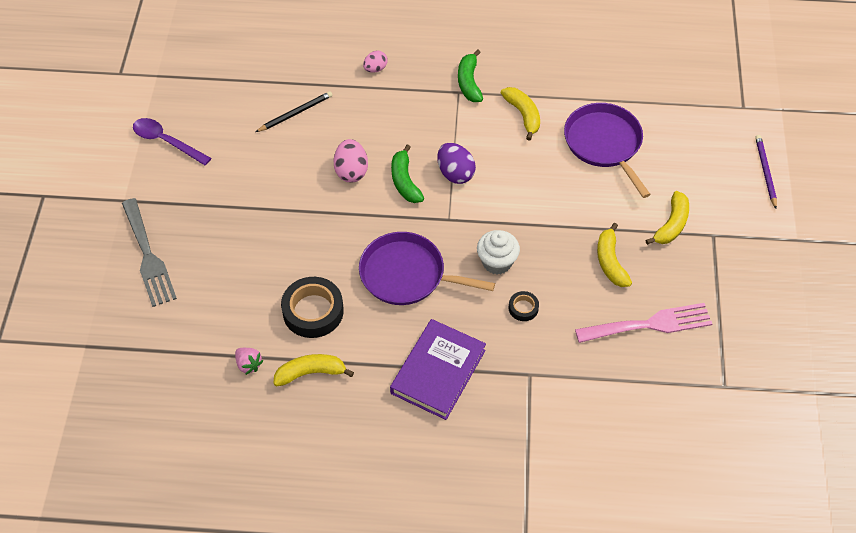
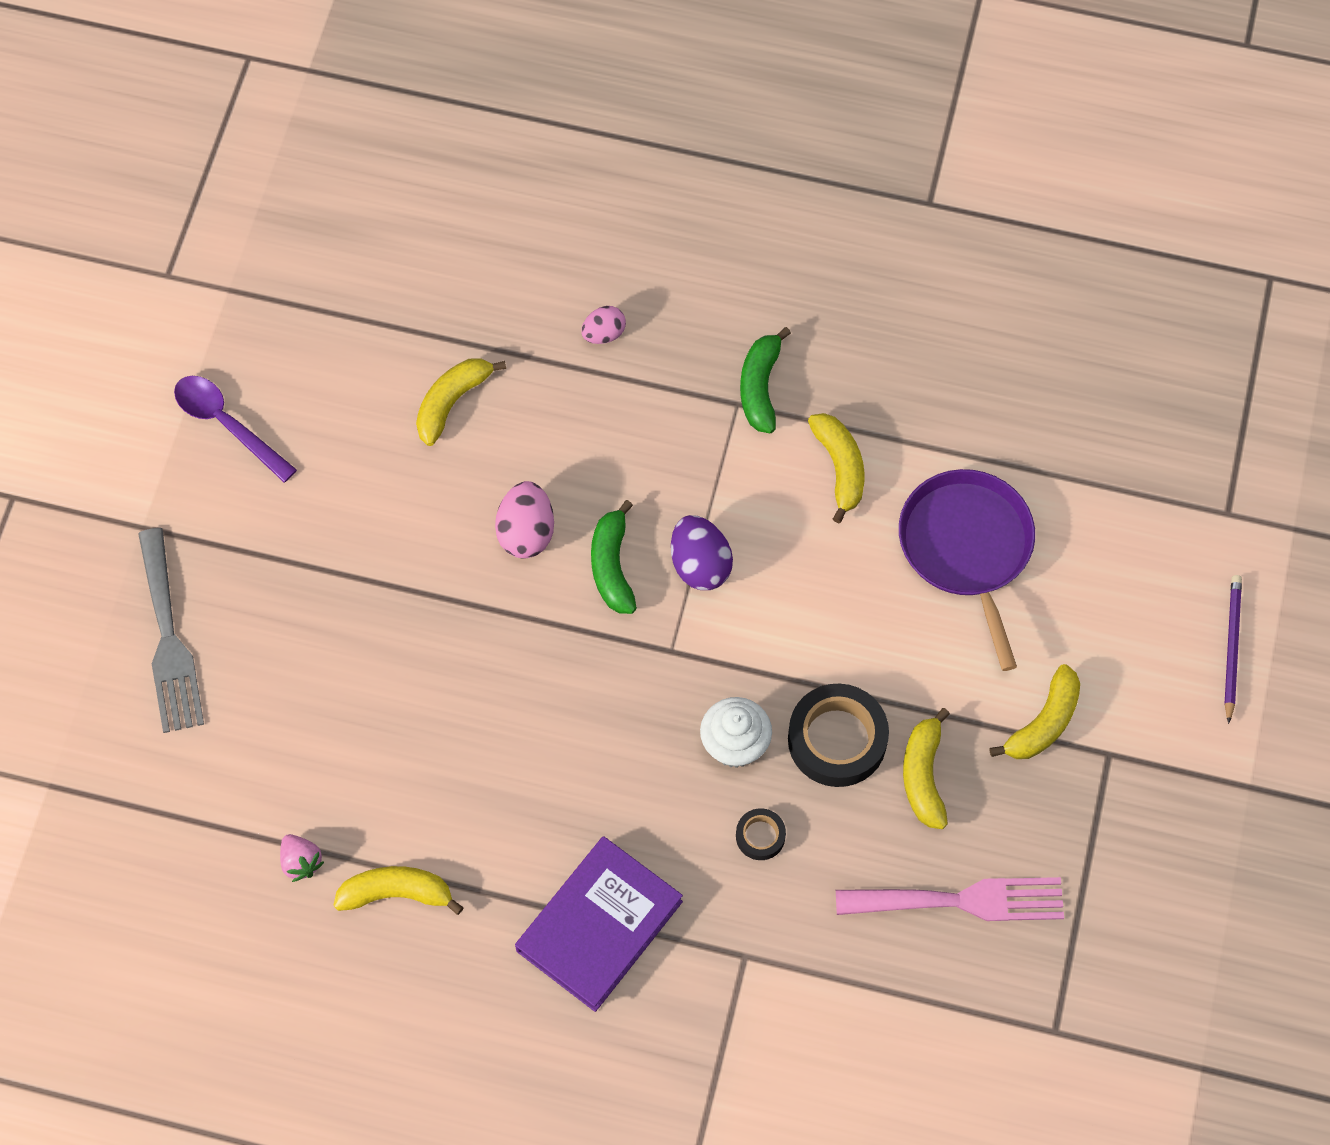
camera: 10 degrees right, 10 degrees up
(295, 113) = (452, 402): black pencil -> yellow banana
(313, 311) = (418, 784): black tape -> black tape (837, 739)
(407, 274) = (583, 743): purple pan -> none

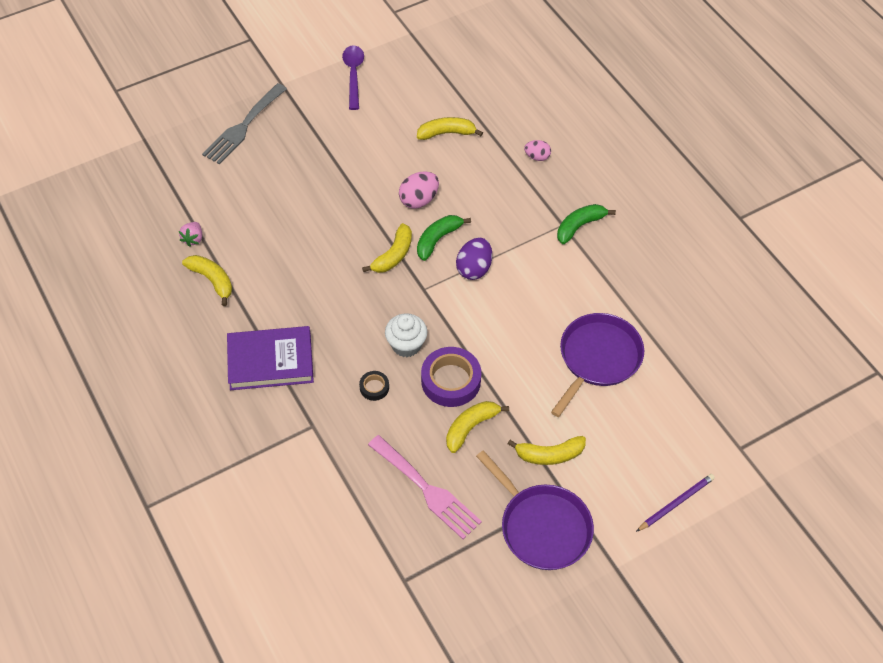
camera: 45 degrees right, 10 degrees down
(837, 739) = (451, 381): black tape -> purple tape
(839, 468) = (577, 282): yellow banana -> yellow banana (393, 255)
(1127, 818) = (542, 527): none -> purple pan

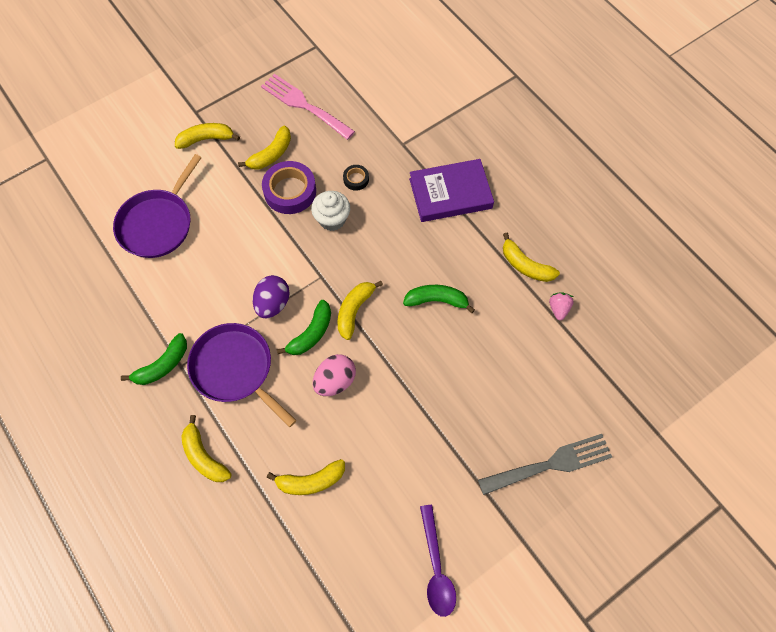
camera: 175 degrees right, 10 degrees up
(243, 127) = (551, 464): grey fork -> grey fork turned 45 degrees clockwise
(310, 257) = (436, 300): none -> green banana
(537, 157) = (204, 456): pink egg -> yellow banana
(542, 527) = (214, 88): purple pan -> purple pan (235, 369)
(676, 503) = (108, 113): purple pencil -> none

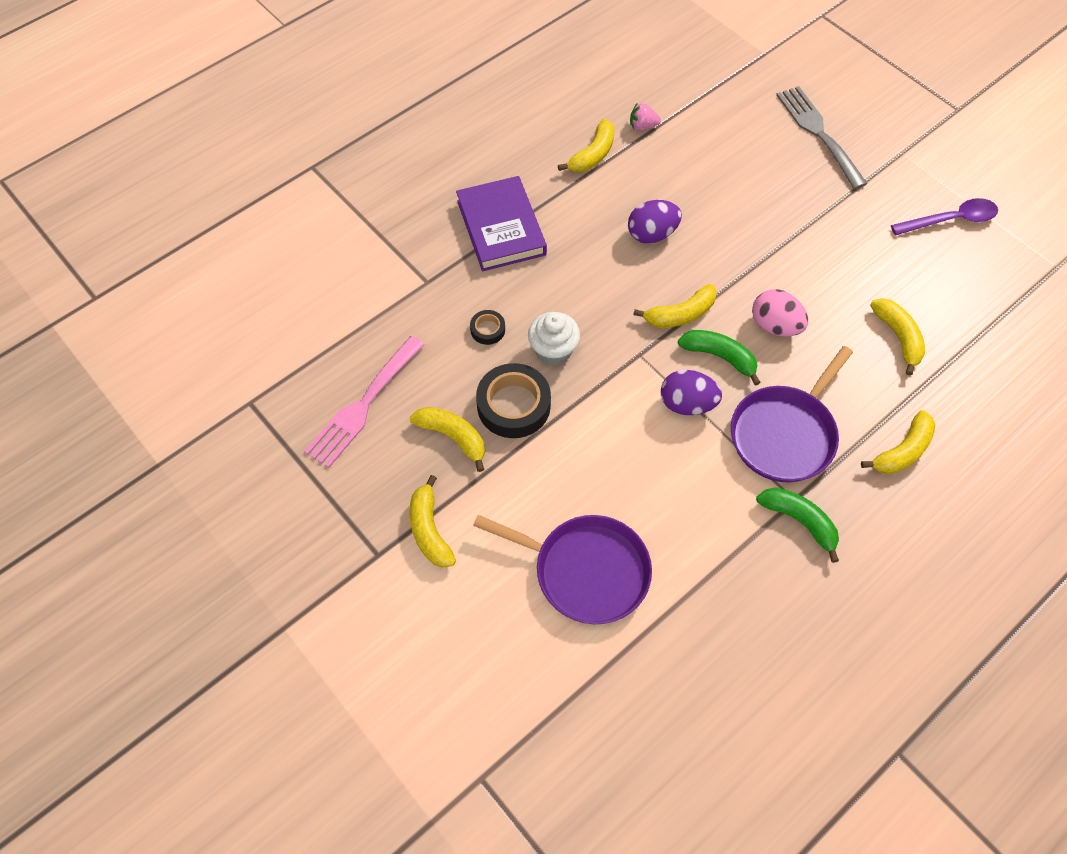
camera: 95 degrees left, 5 degrees down
(290, 191) = (513, 405): purple tape -> black tape
(354, 310) = (680, 314): yellow banana -> yellow banana turned 45 degrees counterclockwise
(436, 300) = (652, 234): green banana -> purple egg

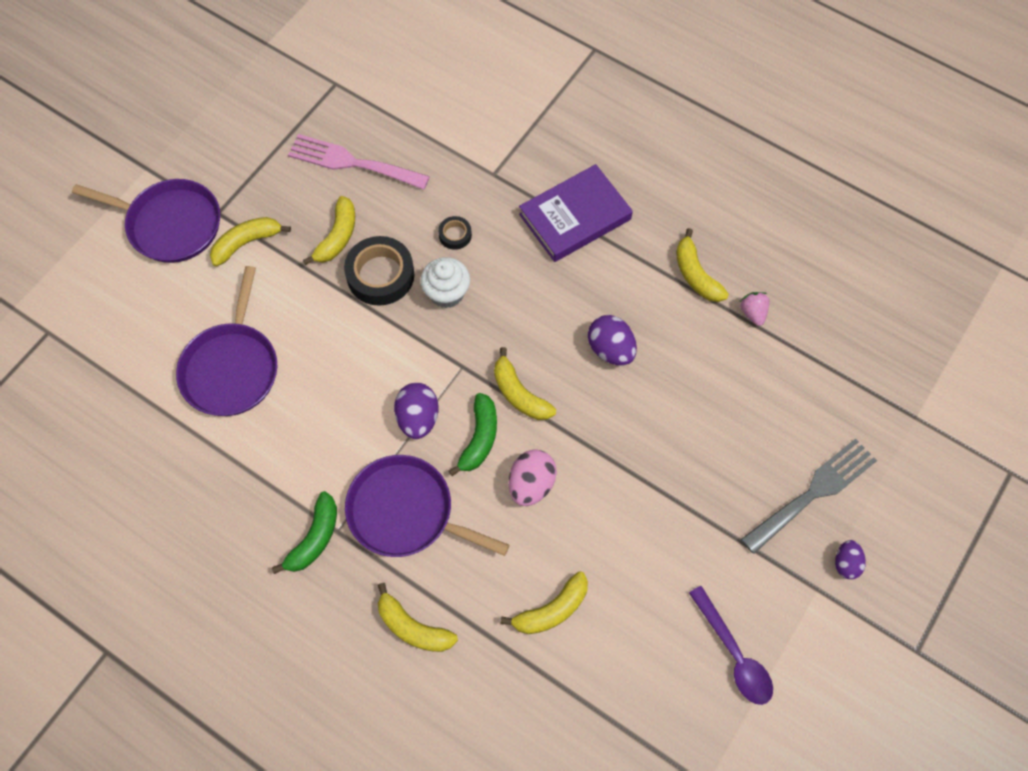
camera: 75 degrees right, 5 degrees up
(375, 611) = (170, 224): none -> purple pan
(592, 155) = (696, 274): yellow banana -> yellow banana turned 45 degrees clockwise
(882, 130) = (846, 563): none -> purple egg

